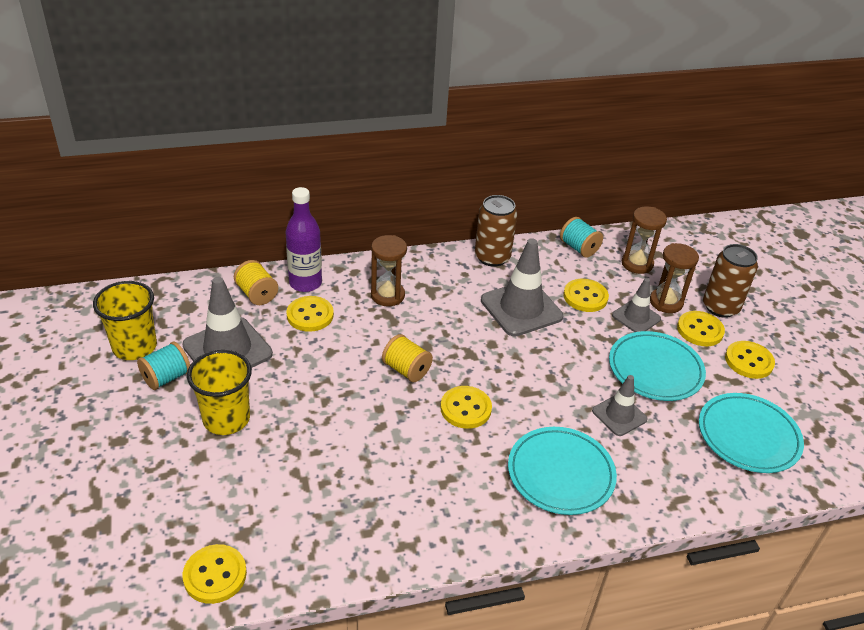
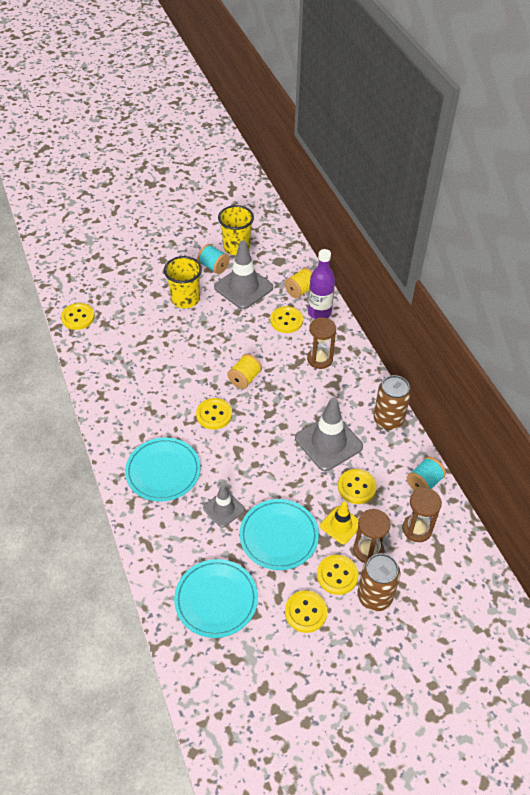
camera: 85 degrees right, 10 degrees up
(636, 317) = (341, 525): grey traffic cone -> yellow traffic cone

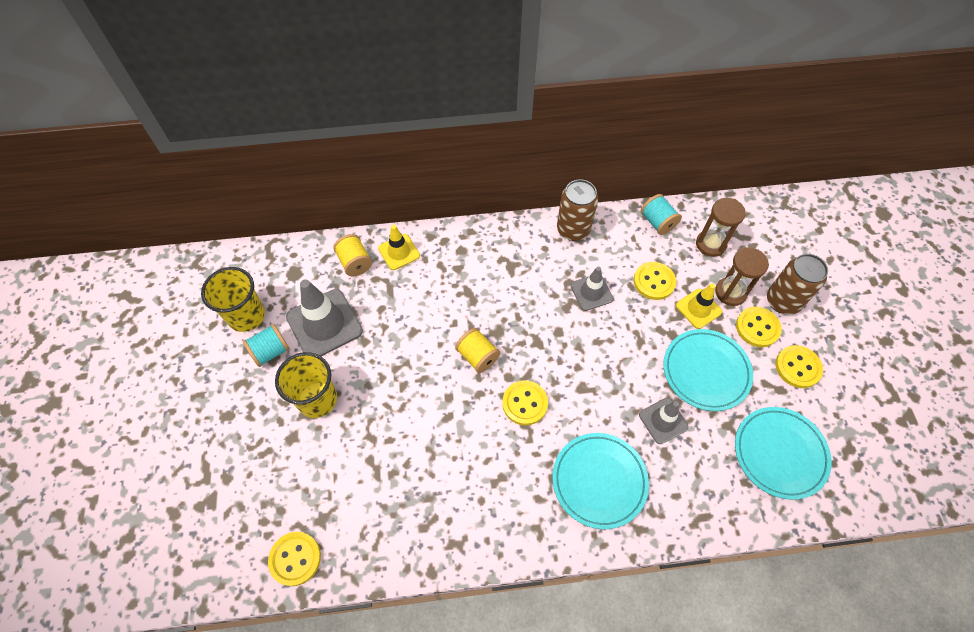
camera: 75 degrees left, 10 degrees up
(286, 321) = (399, 289): yellow button -> none
(319, 313) = (399, 252): purple bottle -> yellow traffic cone
(320, 359) = (471, 270): brown hourglass -> none
(328, 442) = (591, 292): grey traffic cone -> grey traffic cone, size x0.58

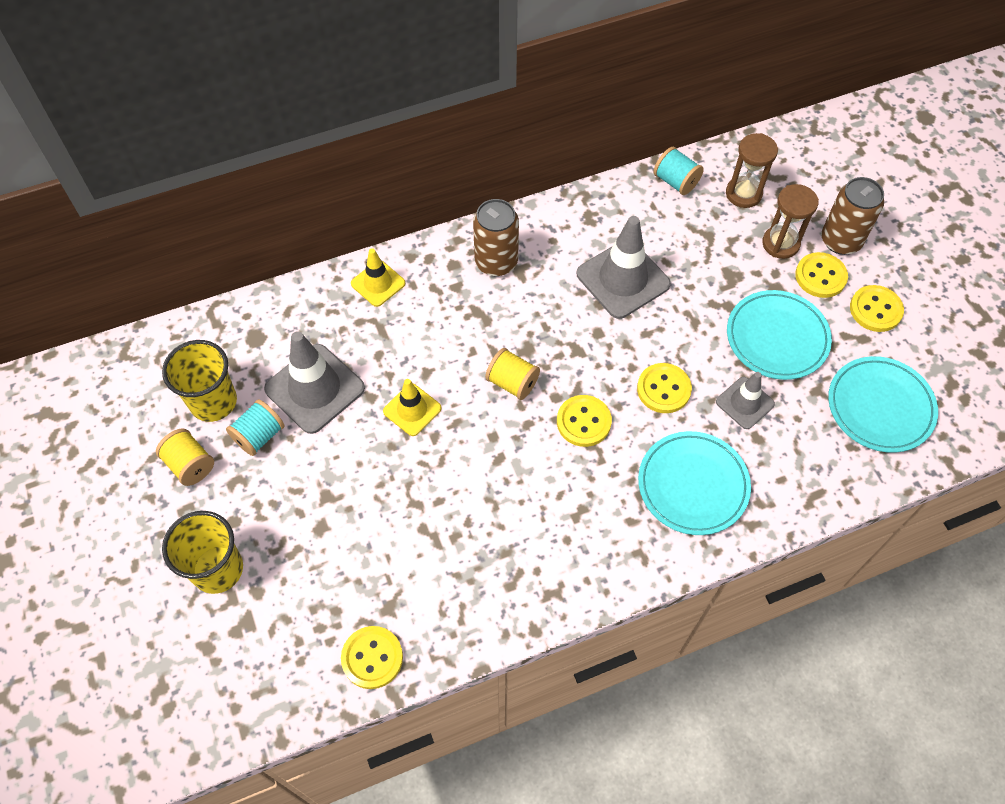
camera: 15 degrees left, 0 degrees up
(317, 399) = (336, 477): yellow cup -> yellow cup (217, 569)
(355, 263) = (328, 308): yellow spool -> yellow spool (190, 465)
(573, 229) = (580, 211): brown can -> brown can (496, 262)
(591, 292) = (623, 279): grey traffic cone -> grey traffic cone, size x1.73
(654, 282) = (691, 251): yellow button -> yellow button (663, 389)
(698, 308) = (749, 270): yellow traffic cone -> yellow traffic cone (412, 410)

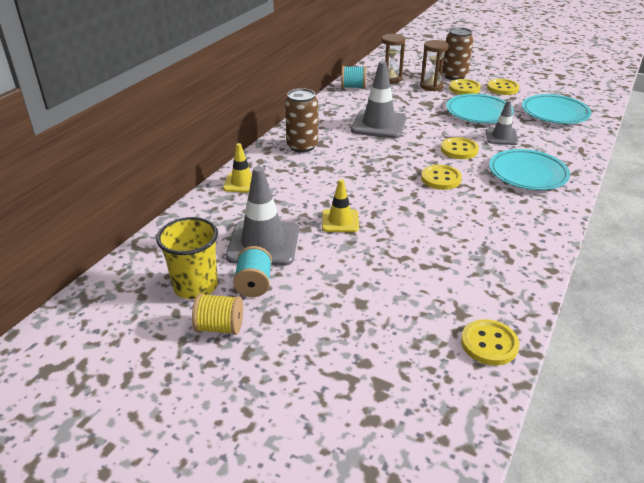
camera: 40 degrees left, 25 degrees down
(217, 569) = (318, 369): yellow cup -> none
(512, 382) = (380, 183): yellow spool -> none

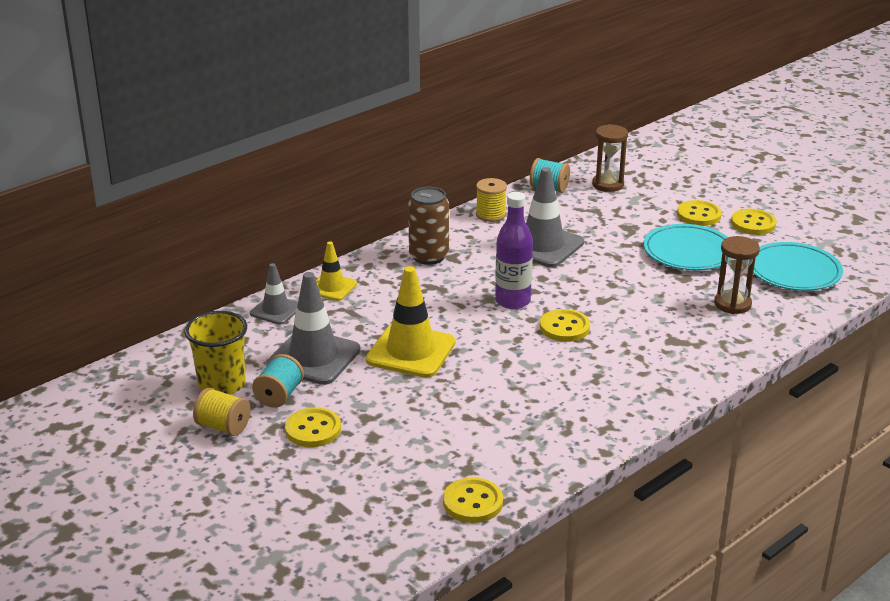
camera: 20 degrees right, 5 degrees down
(326, 110) = (490, 214): none -> yellow spool
(340, 221) = (411, 351): yellow traffic cone -> yellow traffic cone, size x1.73
(388, 167) = (512, 301): none -> purple bottle
(431, 86) = (655, 204): brown hourglass -> brown hourglass (732, 304)
(454, 76) = (700, 194): brown can -> none
(459, 150) = (618, 297): yellow button -> yellow button (313, 429)
(501, 137) = (688, 291): grey traffic cone -> grey traffic cone (276, 310)
(527, 173) = (679, 342): turquoise plate -> none

